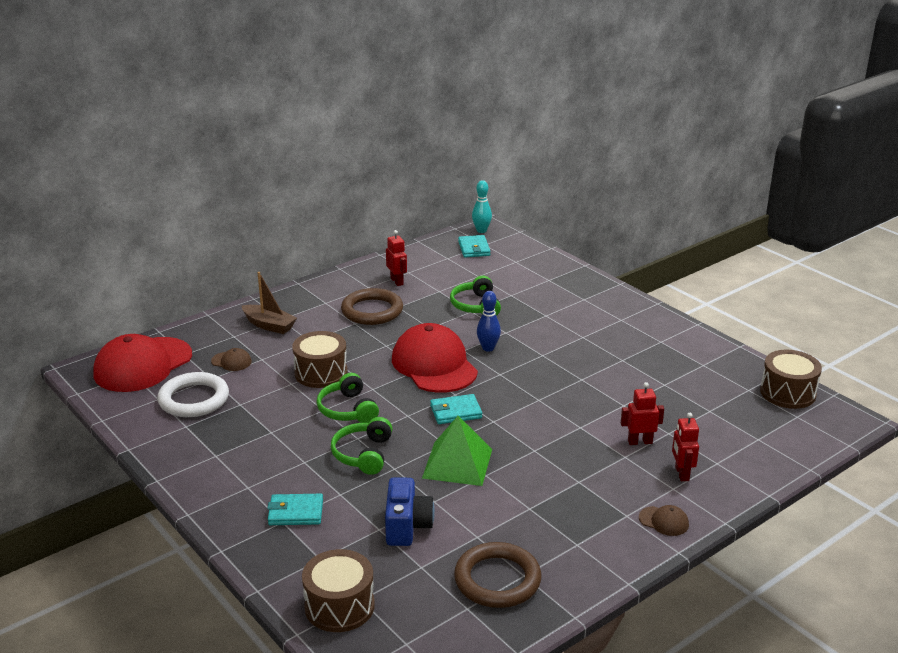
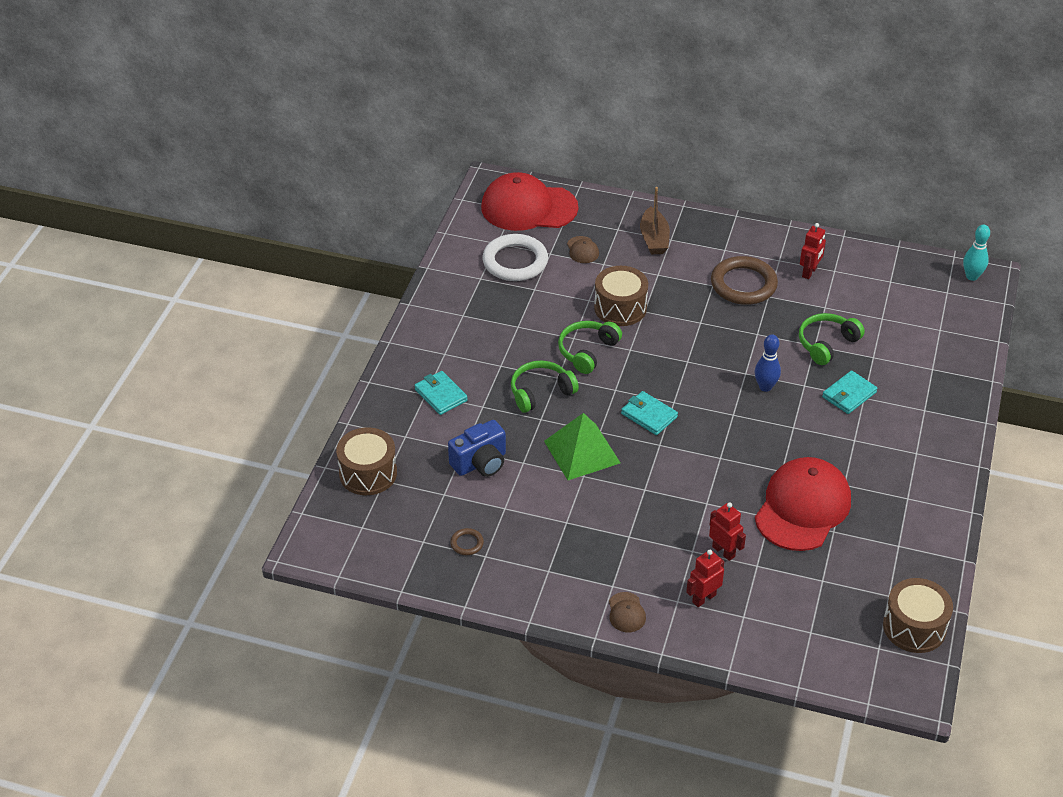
camera: 55 degrees right, 15 degrees up
(434, 365) = (703, 367): red cap -> red cap (802, 507)
(474, 249) = (929, 289): turquoise wallet -> turquoise wallet (849, 394)
(497, 580) = (467, 543): brown ring -> brown ring, size x0.43

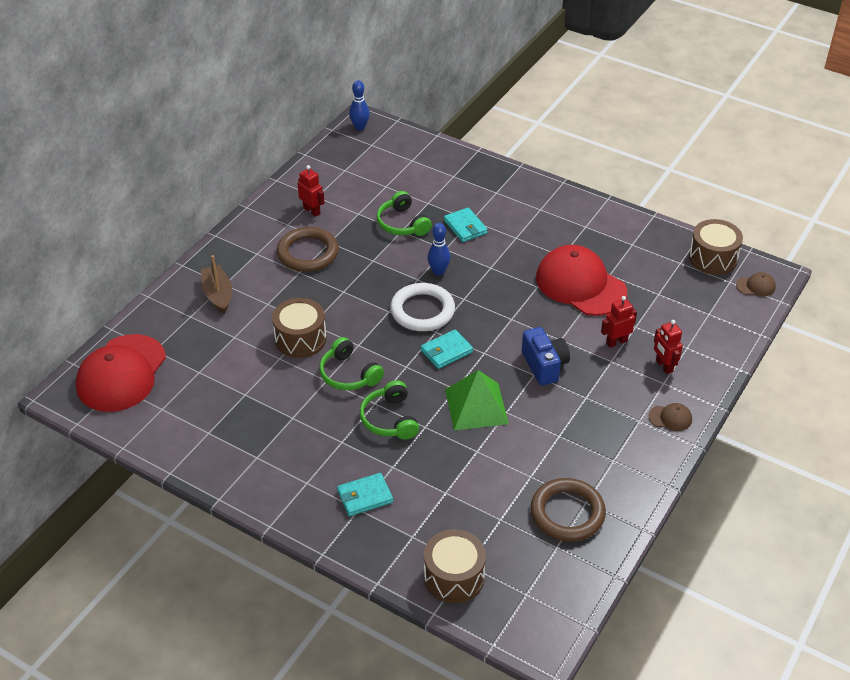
camera: 75 degrees left, 0 degrees up
(467, 543) = (567, 513): brown ring -> brown ring, size x2.31
(480, 463) = (467, 483): blue camera -> blue camera (544, 366)
(515, 261) = (197, 400): white ring -> white ring (422, 311)
(582, 250) = (207, 347): brown cap -> brown cap (756, 286)
(654, 239) = (218, 295): brown boat -> brown boat turned 120 degrees counterclockwise
(972, 276) = (360, 127): turquoise bowling pin -> blue bowling pin

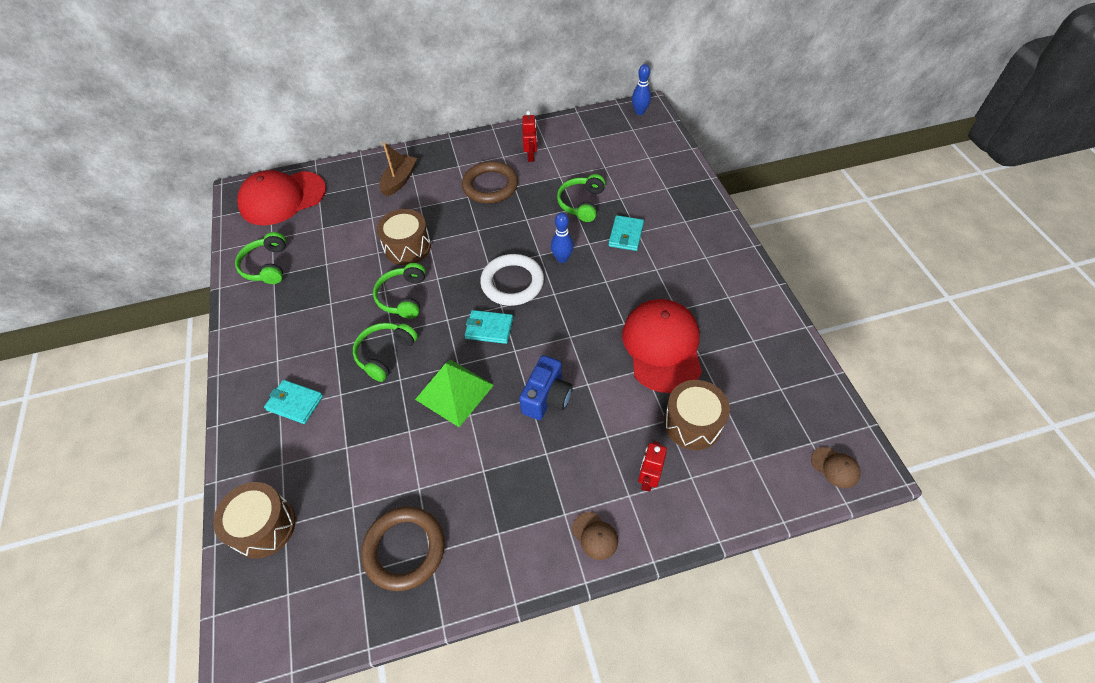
camera: 45 degrees right, 10 degrees up
(190, 430) = (267, 266): none -> green headphones
(616, 342) = (632, 422): red robot -> none
(713, 258) = (820, 407): brown drum -> brown drum (692, 423)

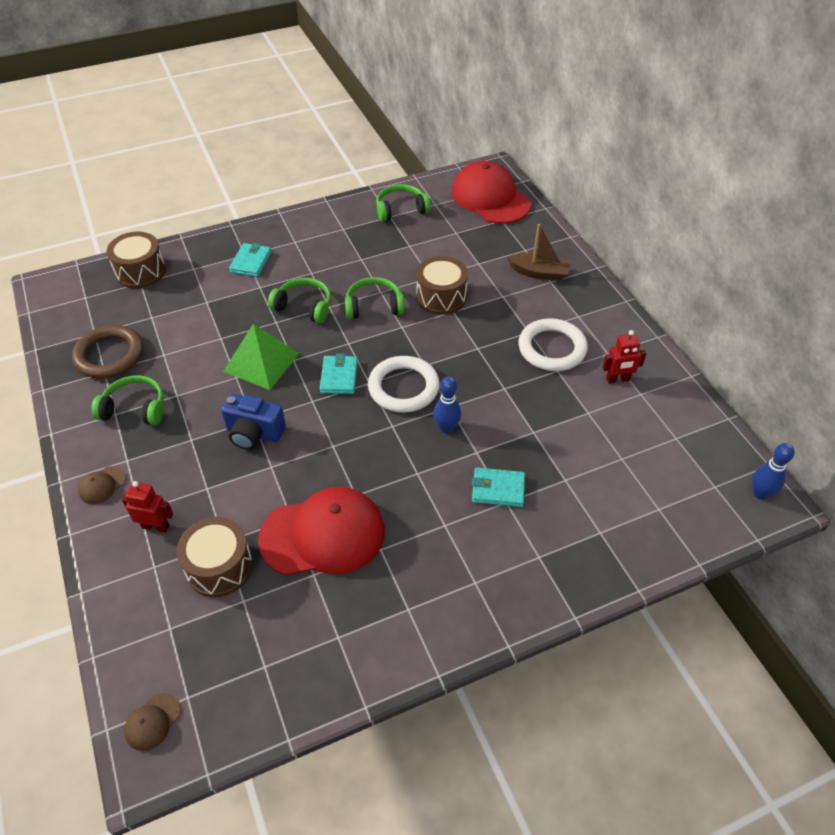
camera: 80 degrees right, 5 degrees down
(490, 186) = (552, 348): brown ring -> white ring
(581, 203) = (544, 439): green headphones -> green headphones (135, 408)

